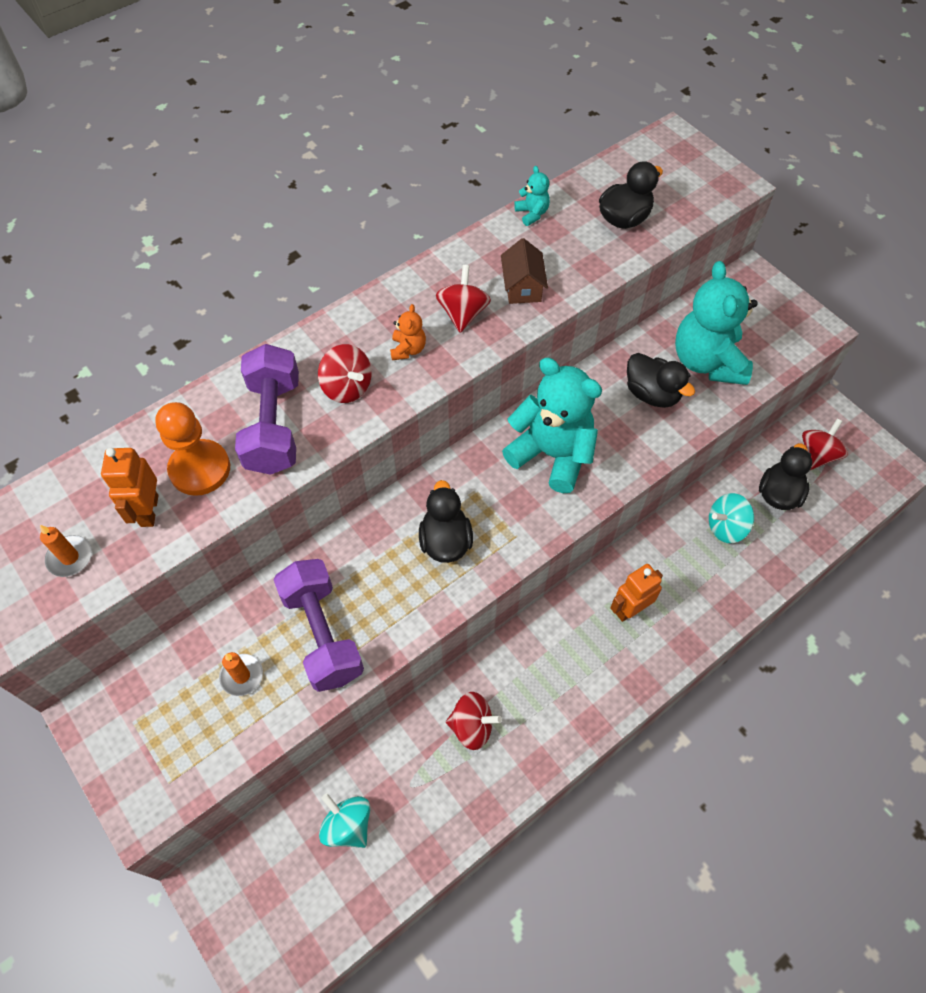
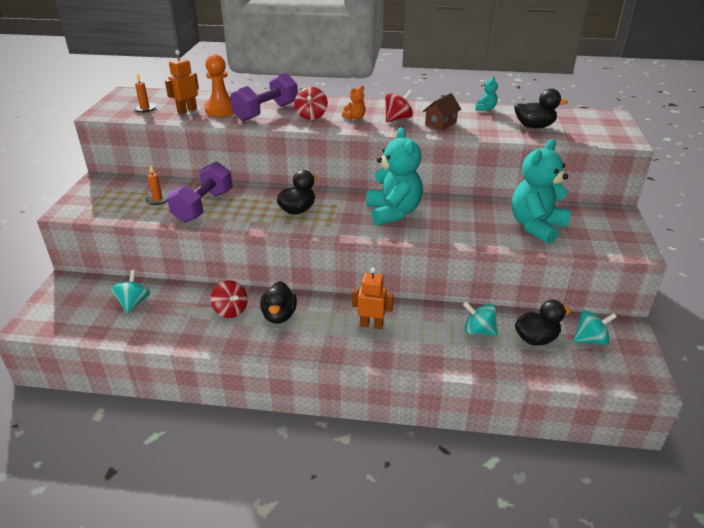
camera: 45 degrees right, 25 degrees down
(652, 394) = (482, 221): black duck -> black duck (279, 316)
(817, 455) = (590, 340): red spinning top -> turquoise spinning top

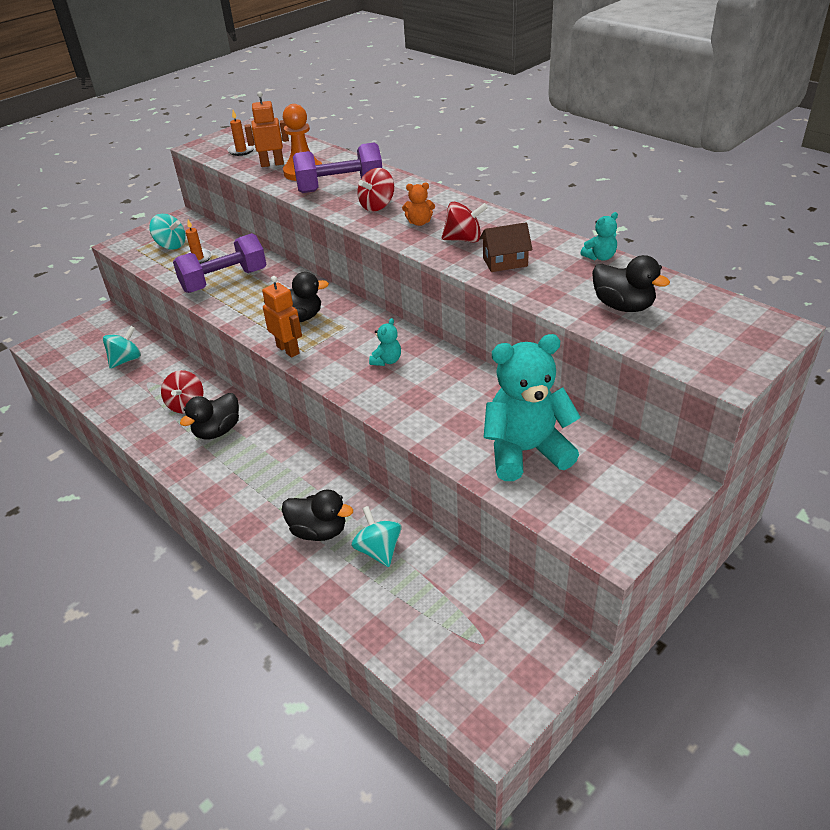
camera: 40 degrees right, 5 degrees up
(371, 325) = (284, 484): orange robot -> orange robot (288, 350)
(393, 212) = (386, 361): turquoise teddy bear -> turquoise teddy bear, size x0.42
(536, 339) = (428, 596): black duck -> black duck (319, 531)
(590, 340) = (491, 635): turquoise spinning top -> turquoise spinning top (171, 245)

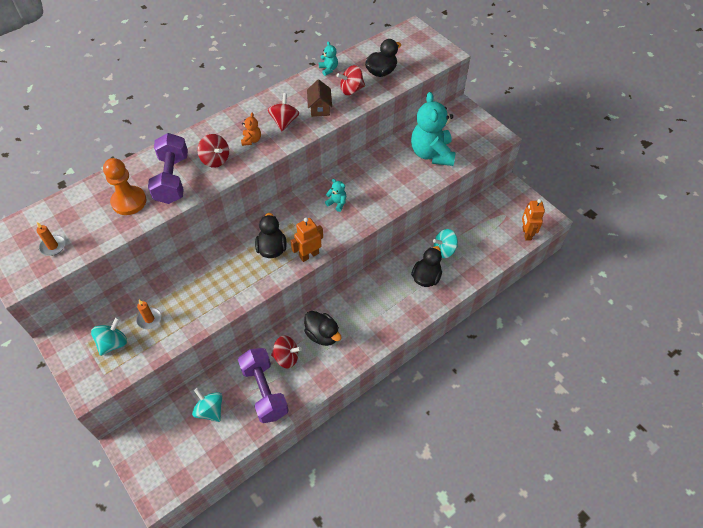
camera: 85 degrees left, 15 degrees up
(224, 281) = (197, 297): purple dumbbell -> purple dumbbell (264, 391)
(272, 164) = (99, 223): orange robot -> orange robot (526, 233)
(560, 283) = (351, 90): none -> red spinning top

